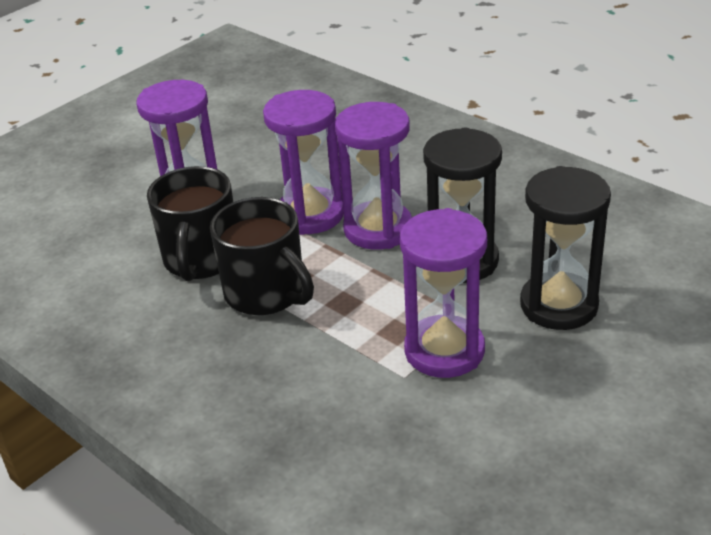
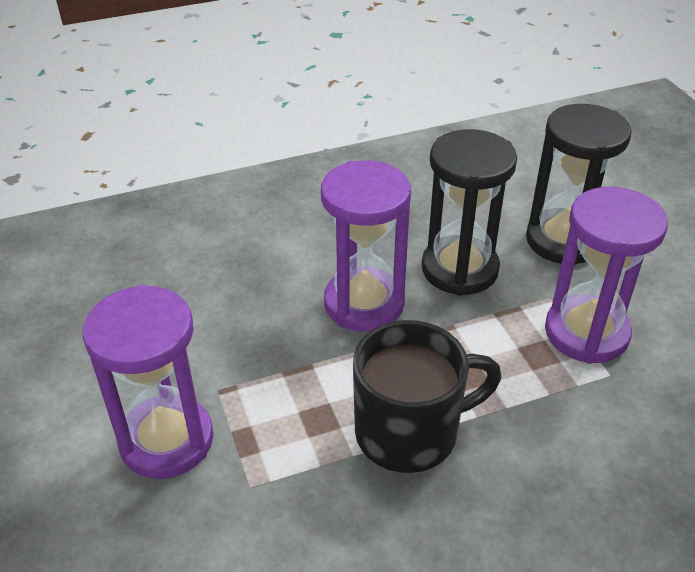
camera: 65 degrees left, 5 degrees up
(201, 260) = (299, 471): black mug -> none
(310, 215) = (293, 344): purple hourglass -> none

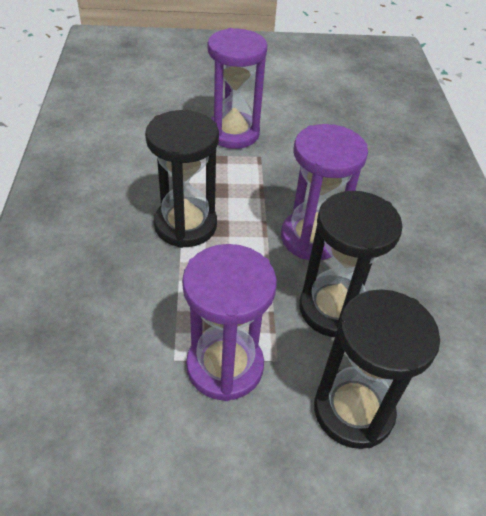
camera: 105 degrees right, 5 degrees up
(410, 432) = (185, 225): black mug -> black hourglass

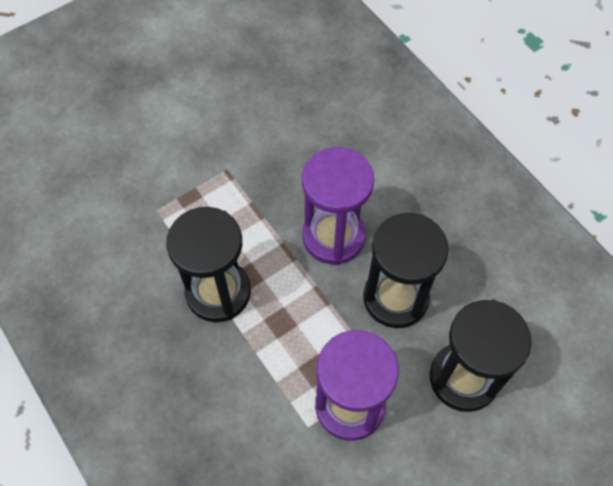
camera: 30 degrees left, 15 degrees up
(233, 133) = (180, 155): purple hourglass -> none

